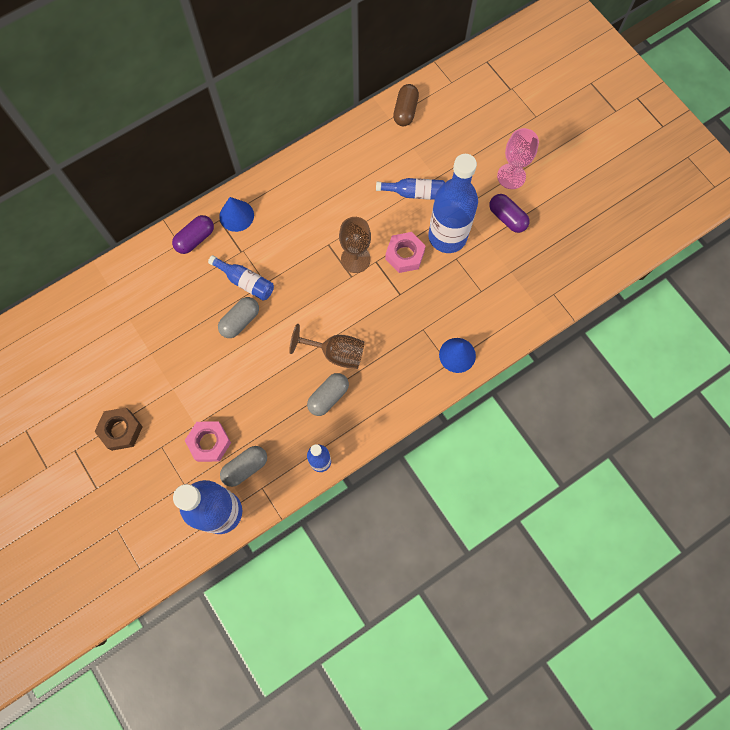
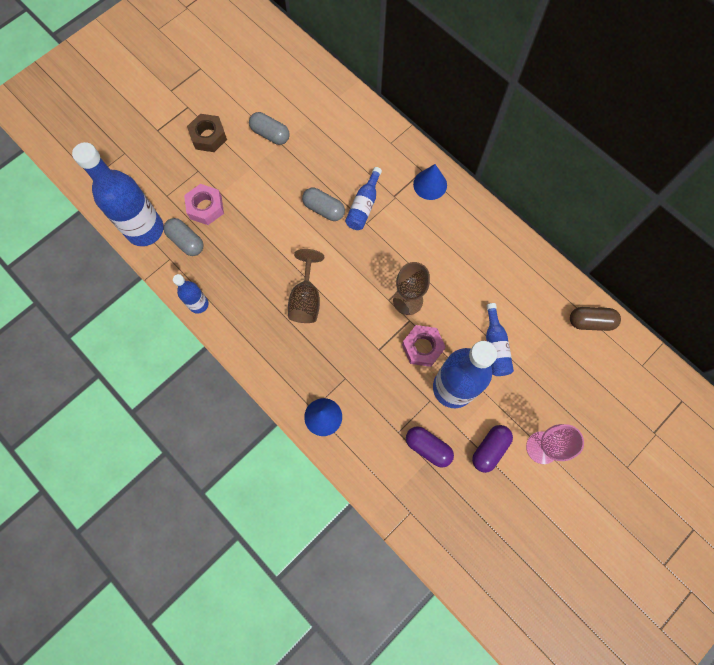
camera: 80 degrees right, 0 degrees up
(195, 239) = (398, 155): purple capsule -> purple capsule (428, 447)
(328, 397) = (261, 300): grey capsule -> grey capsule (270, 134)

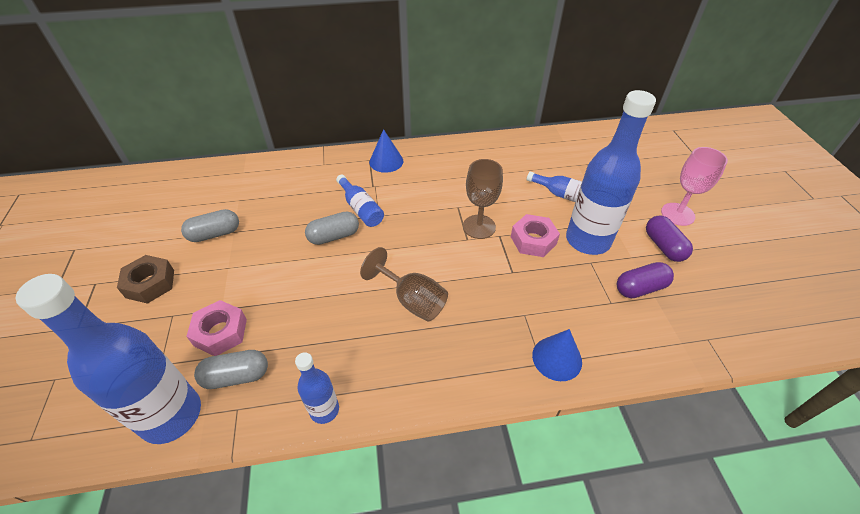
camera: 55 degrees left, 25 degrees down
(590, 322) = (580, 140): brown capsule -> none

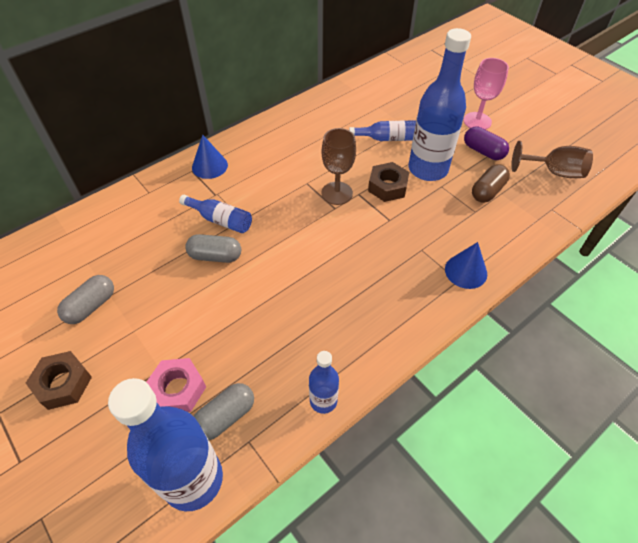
camera: 30 degrees left, 5 degrees up
(334, 236) = (215, 256): grey capsule -> grey capsule turned 60 degrees clockwise
(412, 300) = (327, 279): brown goblet -> brown goblet (554, 172)
(533, 240) = (387, 186): pink nut -> brown nut
(640, 288) = (487, 191): purple capsule -> brown capsule

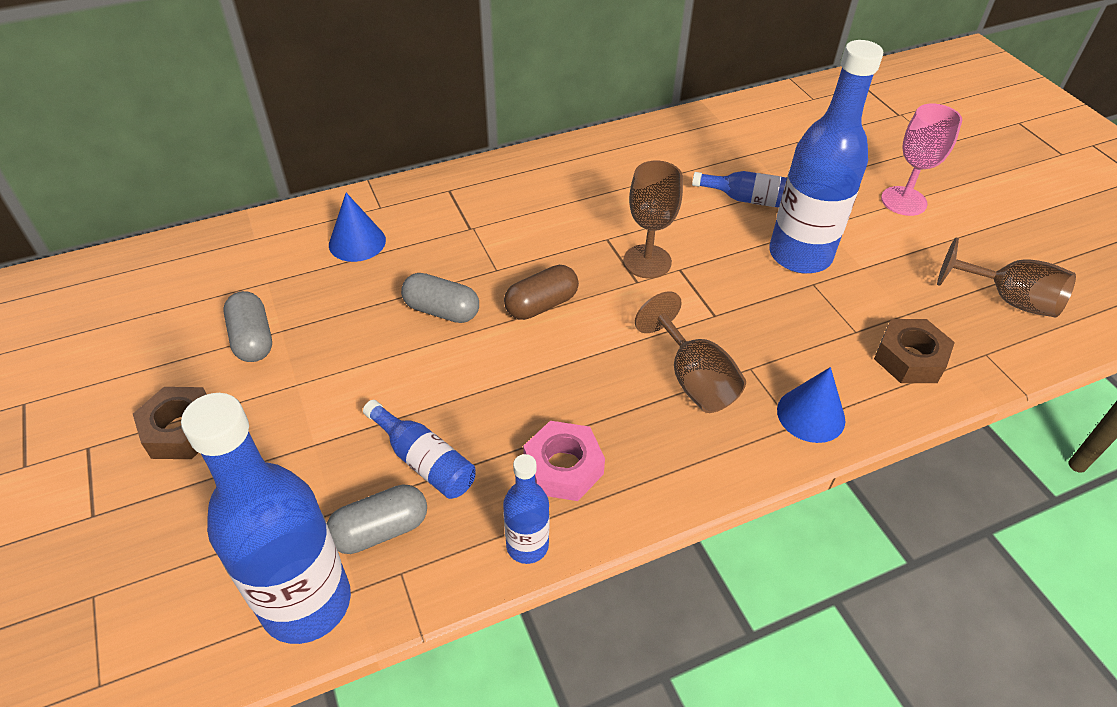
camera: 15 degrees right, 5 degrees down
(91, 306) = (252, 339): grey capsule -> grey capsule turned 75 degrees counterclockwise
(178, 389) = (328, 476): pink nut -> pink nut (563, 467)
(209, 166) = (476, 189): blue cone -> blue cone (357, 242)
(220, 220) = (466, 264): blue bottle -> blue bottle (424, 460)
(387, 186) = (728, 268): brown nut -> brown nut (909, 358)
(390, 265) = (693, 379): none -> brown goblet
(483, 151) = (898, 247): purple capsule -> none
(487, 191) = (886, 306): brown capsule -> brown capsule (541, 305)

